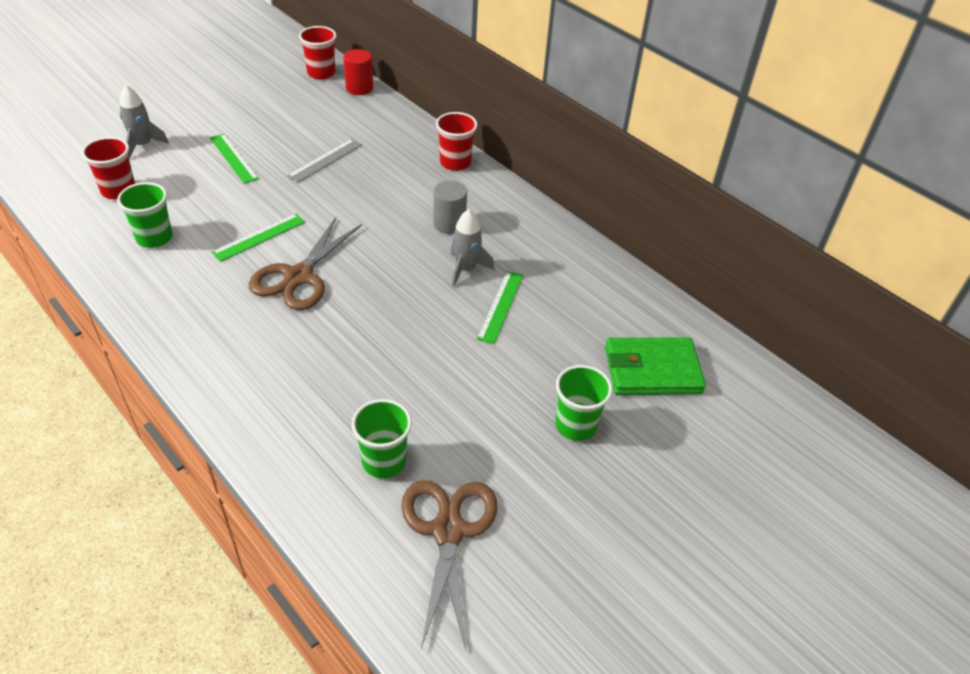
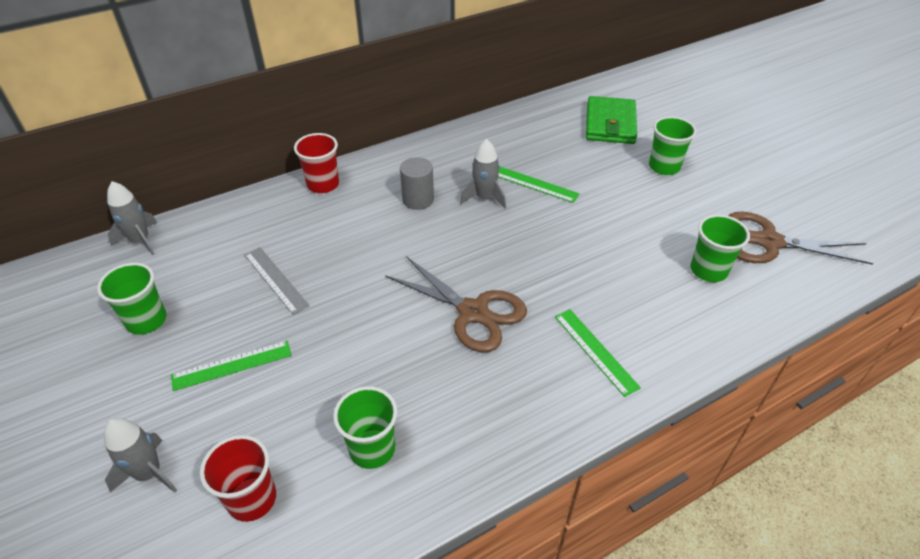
camera: 75 degrees left, 0 degrees up
(259, 237) = (399, 343): green ruler -> green ruler (595, 351)
(275, 111) = (146, 320): none -> green cup
(321, 73) = (82, 272): red cup -> none
(359, 88) = (140, 240): red cylinder -> grey rocket

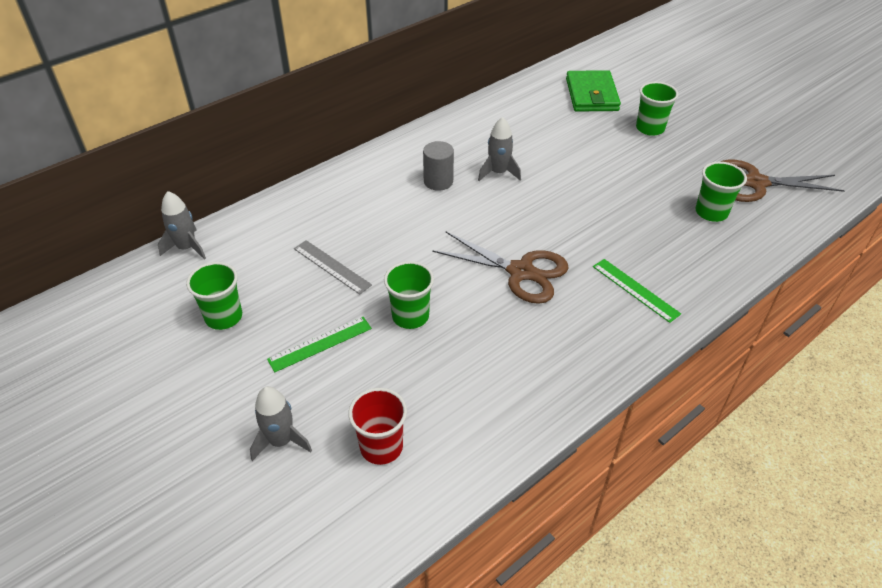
camera: 10 degrees left, 0 degrees up
(323, 184) = (344, 177): red cup -> none
(372, 449) = (471, 393): green cup -> green cup (410, 316)
(534, 184) = (540, 156): green ruler -> none

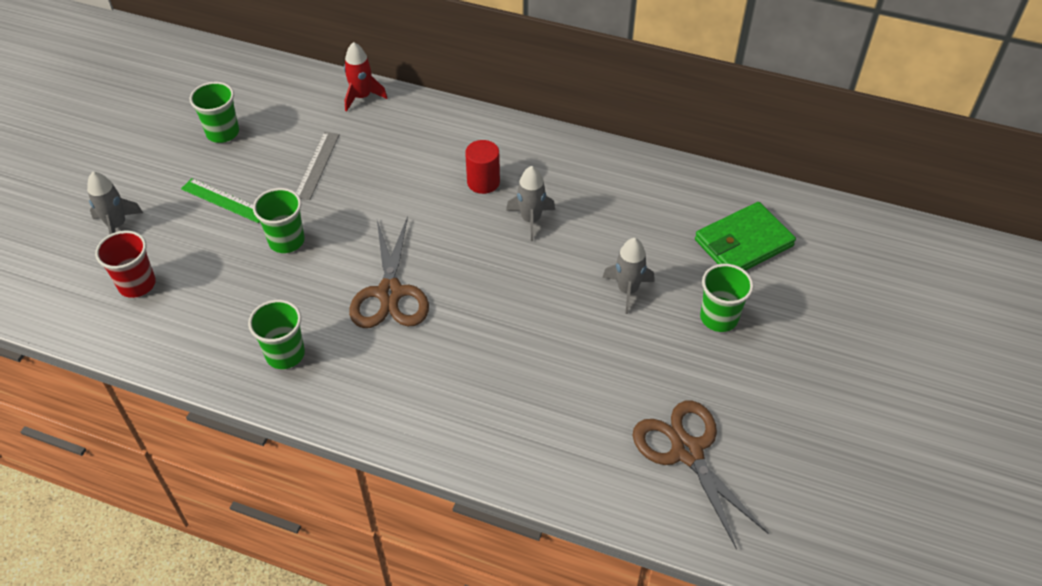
camera: 60 degrees right, 5 degrees up
(187, 248) = (286, 73): grey rocket -> grey rocket (627, 290)
(272, 212) = (362, 97): none -> red rocket
(438, 181) = (483, 182): grey cylinder -> red cylinder
(635, 290) = (419, 390): green ruler -> none
(711, 212) = (595, 421): green cup -> green cup (285, 354)

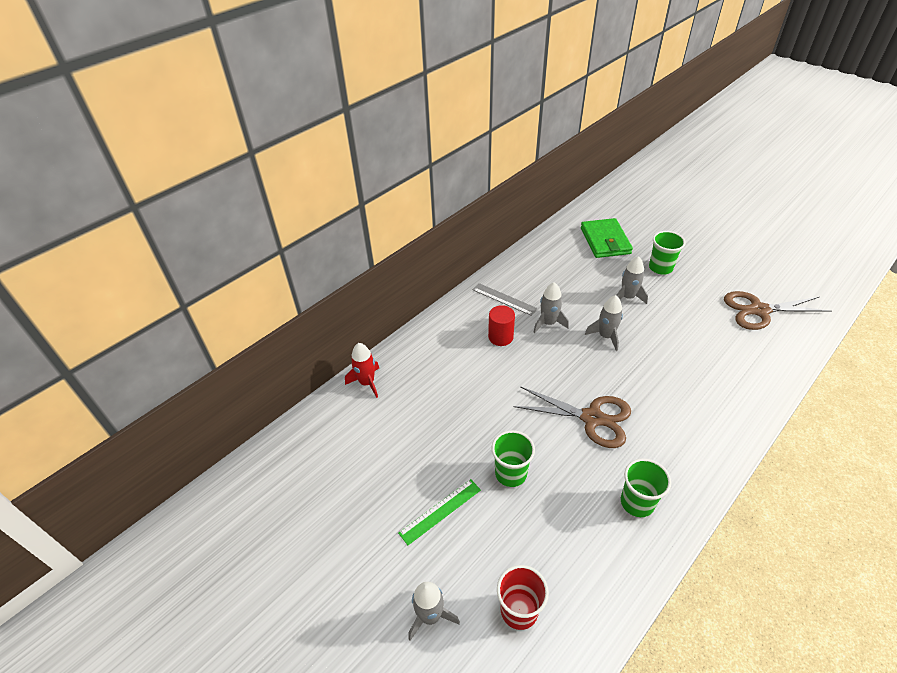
camera: 65 degrees left, 5 degrees down
(223, 133) = (350, 494): green cup -> none
(317, 165) = (431, 432): grey ruler -> grey ruler (504, 299)
(536, 280) = (605, 336): none -> grey rocket

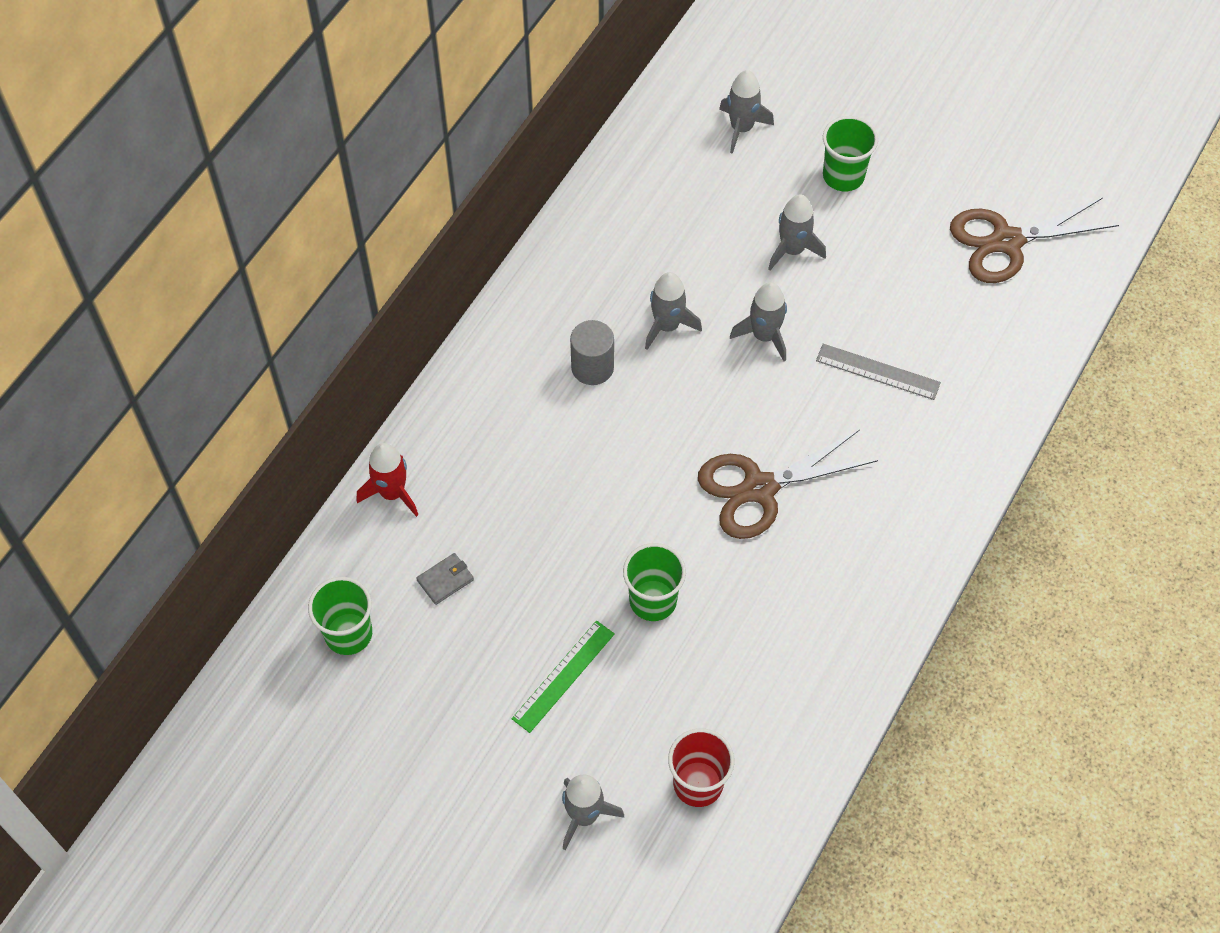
camera: 15 degrees left, 15 degrees up
(382, 436) = (445, 580): none -> grey wallet
(500, 337) = (592, 367): red cylinder -> grey cylinder
(504, 299) = (583, 289): grey ruler -> grey ruler (877, 372)
(592, 418) = (759, 488): brown scissors -> brown scissors turned 150 degrees clockwise
(605, 241) = (741, 128): green wallet -> grey rocket
(637, 502) = (836, 608): green cup -> green cup (348, 634)

